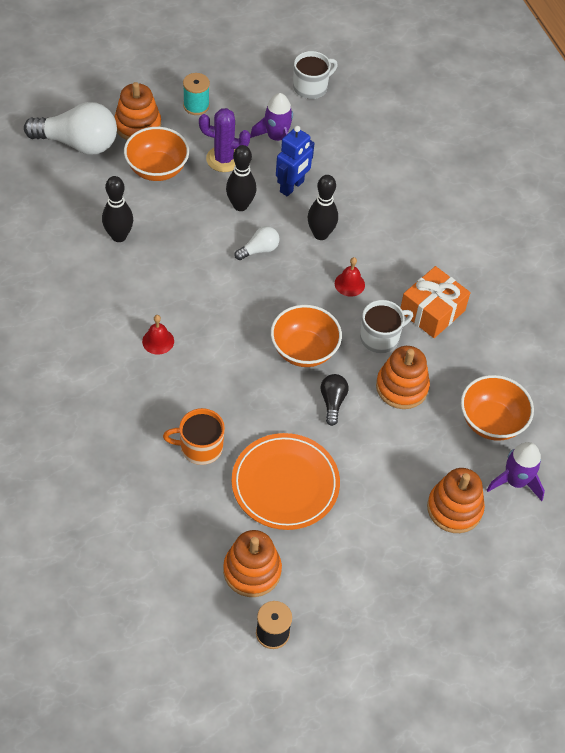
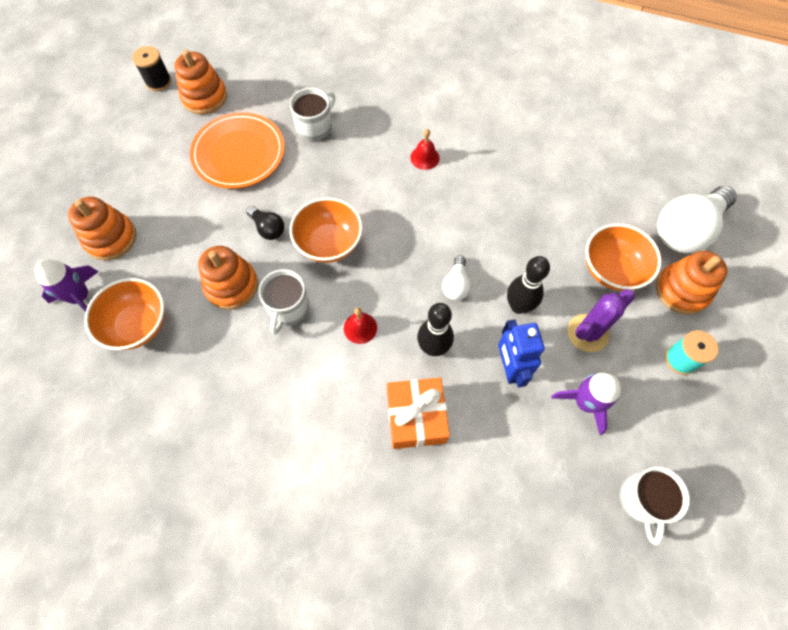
camera: 135 degrees right, 10 degrees up
(119, 236) = (551, 195): black bowling pin -> none
(200, 447) = (315, 126): orange mug -> white mug
(432, 311) = (273, 372): orange gift -> orange gift (416, 417)

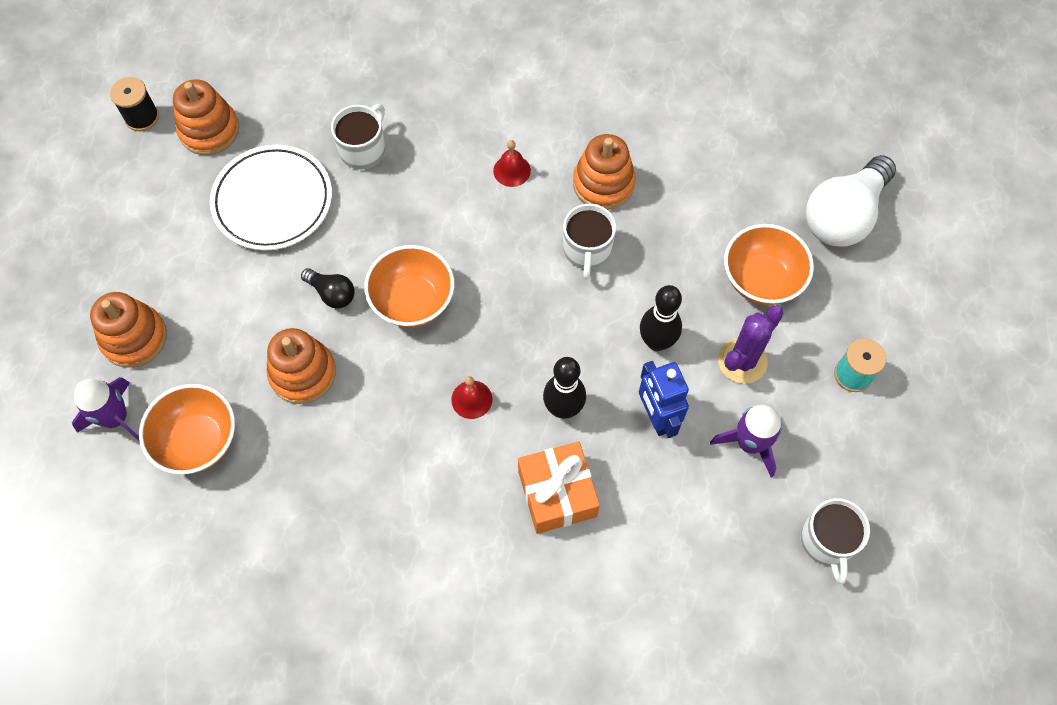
camera: 10 degrees left, 0 degrees up
(239, 153) = (273, 201): orange plate -> white plate
(288, 308) = (379, 389): white mug -> white mug (587, 250)
(456, 285) = (577, 328): white light bulb -> none
(682, 290) = (846, 291): orange stacking toy -> orange stacking toy (603, 184)

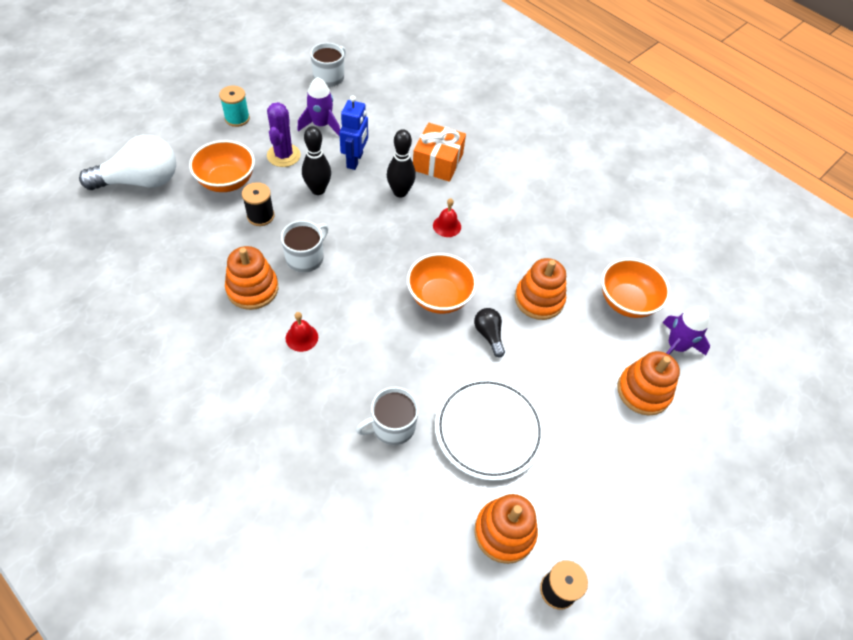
camera: 150 degrees left, 10 degrees down
(680, 264) = (260, 216): none -> black spool
(742, 361) = (283, 155): purple cactus -> purple cactus turned 75 degrees counterclockwise

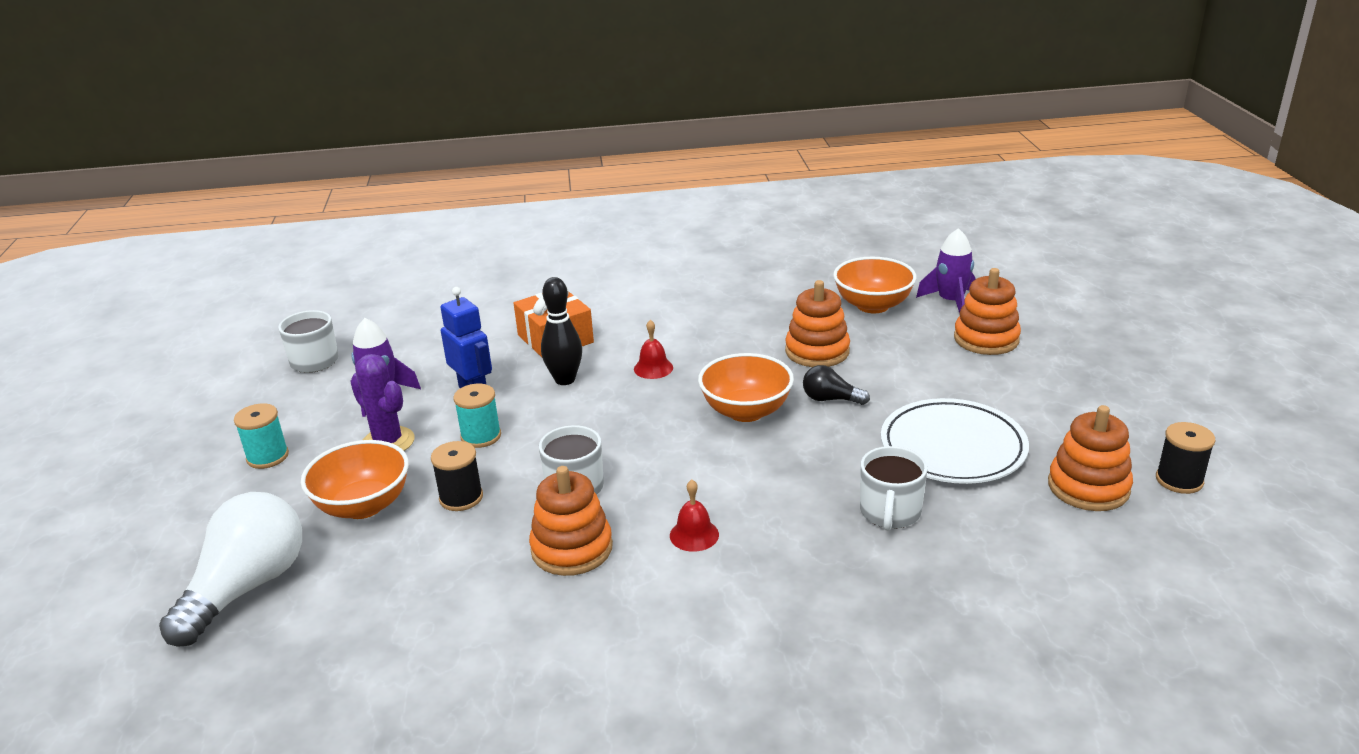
camera: 45 degrees left, 25 degrees down
(318, 190) = (481, 436): black bowling pin -> turquoise spool

